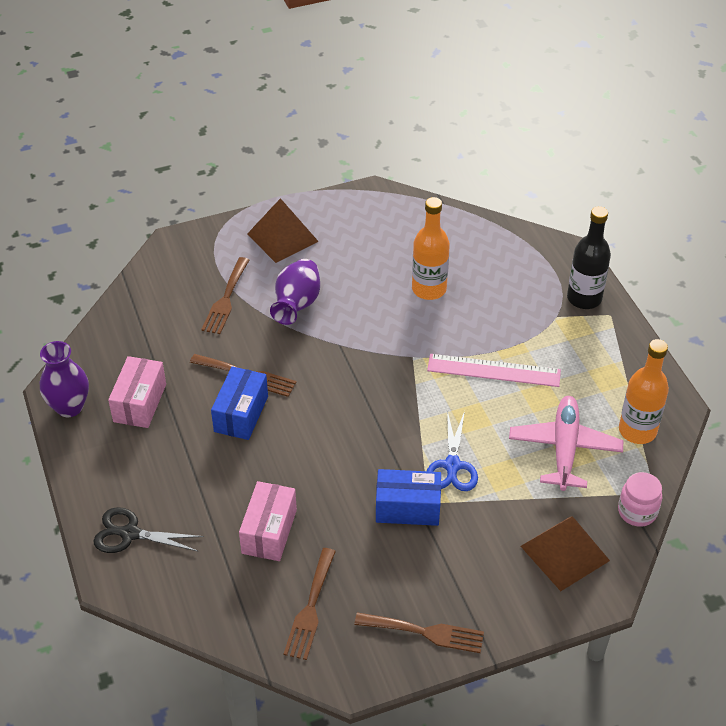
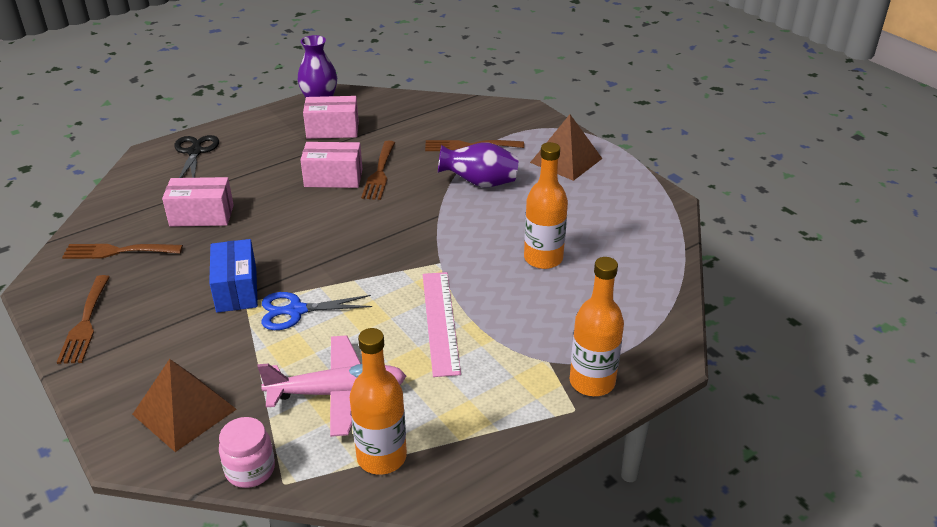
camera: 75 degrees right, 10 degrees down
(241, 414) = (333, 178): blue box -> pink box
(584, 298) = (592, 382): black bottle -> orange bottle

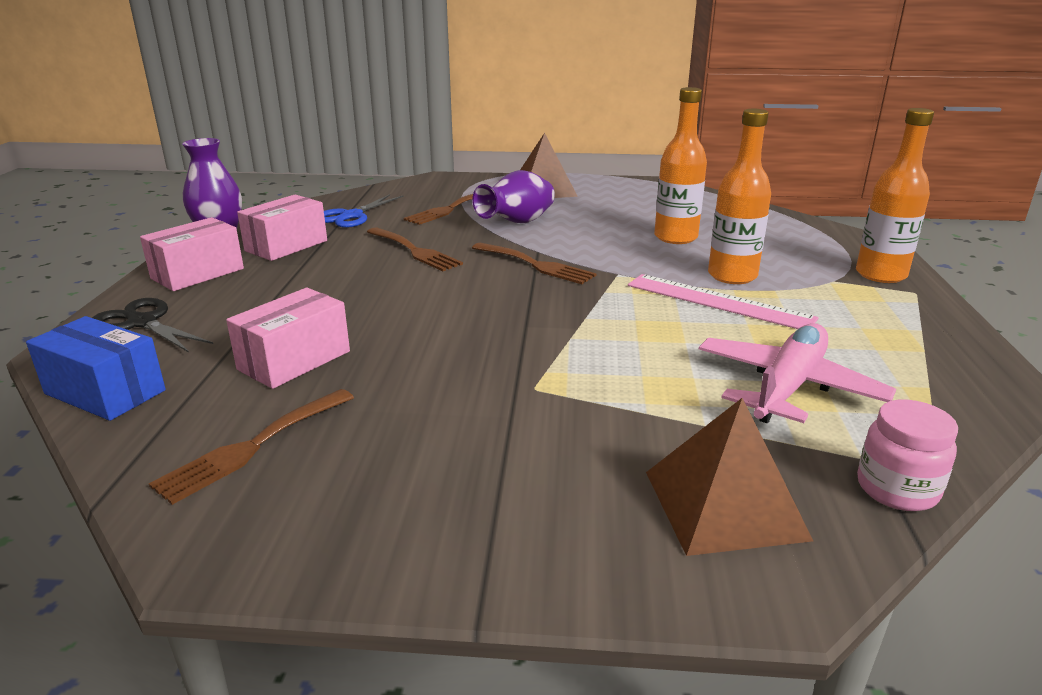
camera: 50 degrees left, 10 degrees down
(85, 323) = (390, 533): brown fork -> brown fork (536, 265)
(236, 289) = (498, 386): blue box -> blue box (105, 392)
(296, 311) = (598, 363): blue scissors -> blue scissors (351, 216)
(333, 178) = (377, 271): pink box -> pink box (197, 273)
(381, 457) = (927, 397): orange bottle -> orange bottle (732, 276)

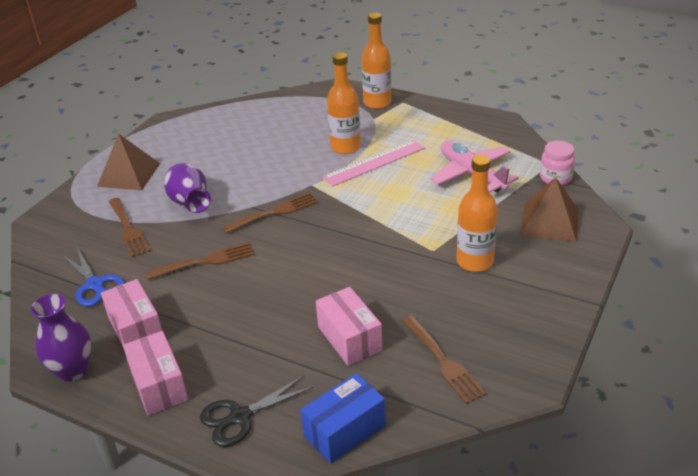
camera: 65 degrees left, 10 degrees up
(675, 237) = (274, 147): orange bottle -> orange bottle (474, 261)

